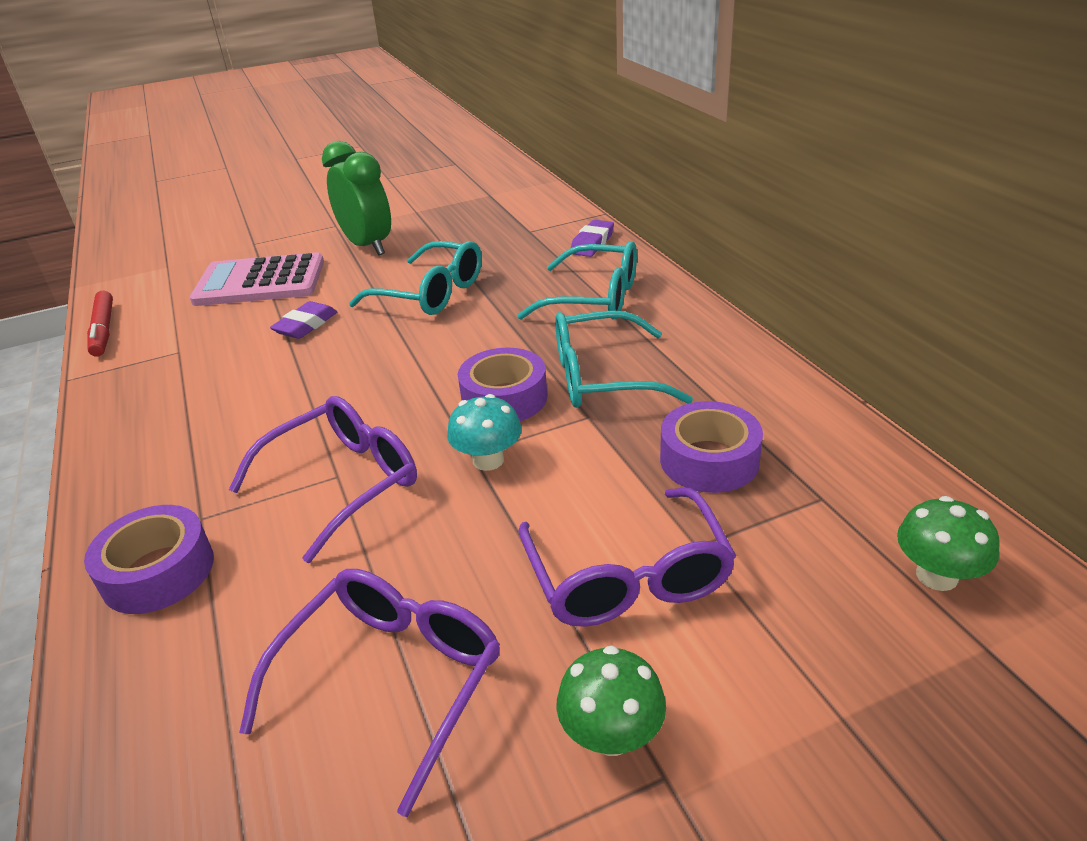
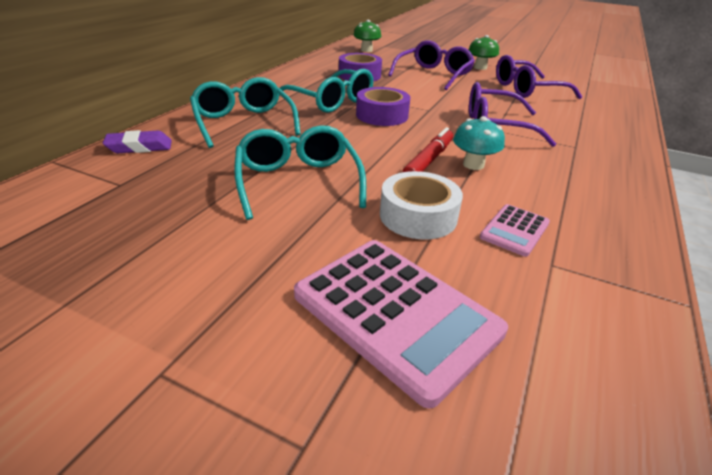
camera: 135 degrees left, 0 degrees up
(103, 330) = (648, 373): red marker -> red marker (429, 160)
(158, 571) = (603, 139): purple tape -> none
(220, 358) = (514, 230): none -> pink calculator
(306, 325) = (418, 216): purple eraser -> white tape
(367, 246) = (223, 279): green clock -> none
(488, 460) = (426, 105): turquoise mushroom -> turquoise mushroom (473, 165)

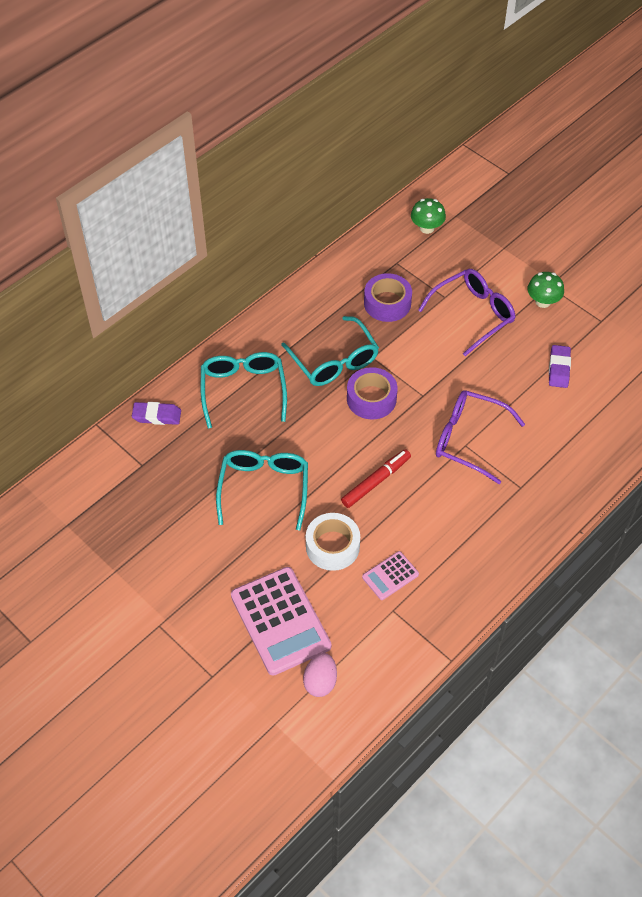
camera: 20 degrees right, 20 degrees up
(473, 165) = (409, 495): turquoise mushroom -> none
(527, 89) = (559, 369): purple glasses -> purple eraser
(529, 394) = (320, 682): none -> pink egg

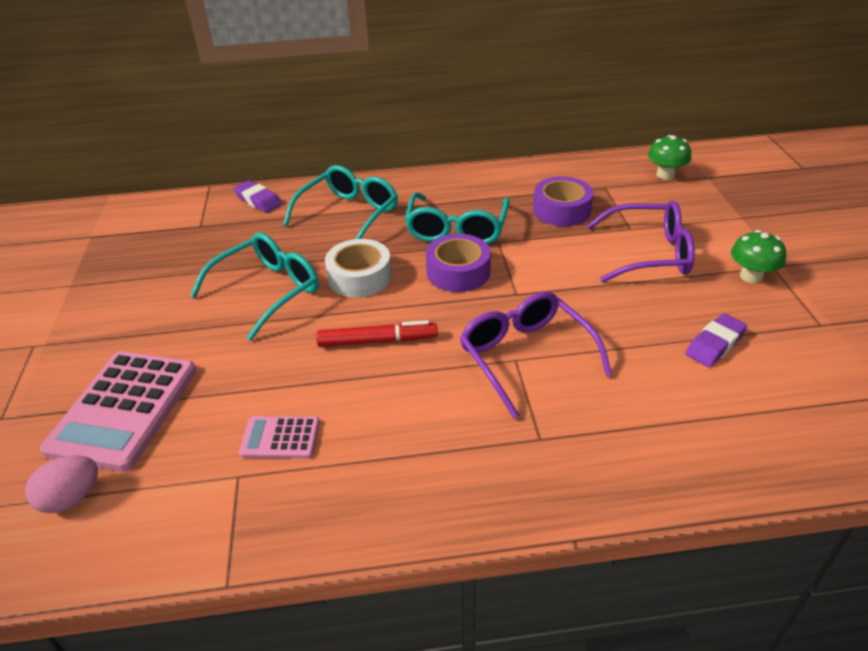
camera: 40 degrees right, 15 degrees down
(332, 546) = (261, 373): white tape -> white tape (360, 277)

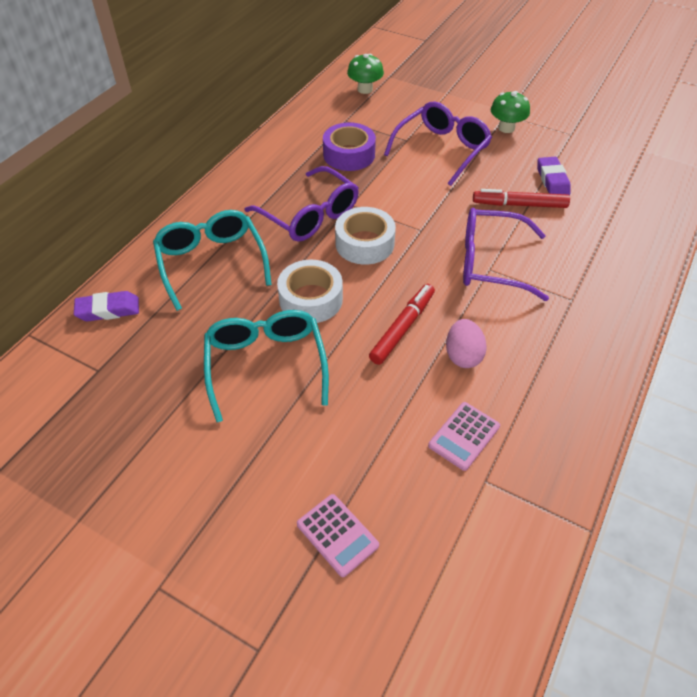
camera: 55 degrees left, 10 degrees up
(71, 498) = (424, 613): pink egg -> pink egg (463, 355)
(124, 409) = (337, 535): pink calculator -> pink calculator, size x0.50
(457, 229) = (309, 215): turquoise glasses -> purple glasses
(458, 272) = (364, 243): purple tape -> white tape
(639, 338) = (519, 205): none -> red marker

